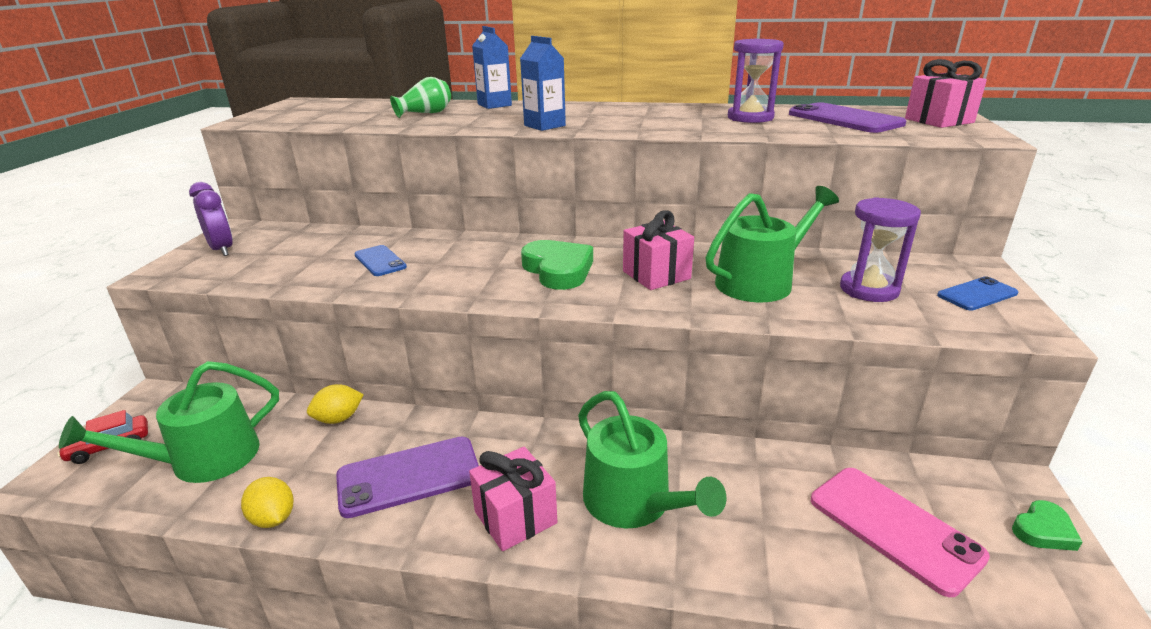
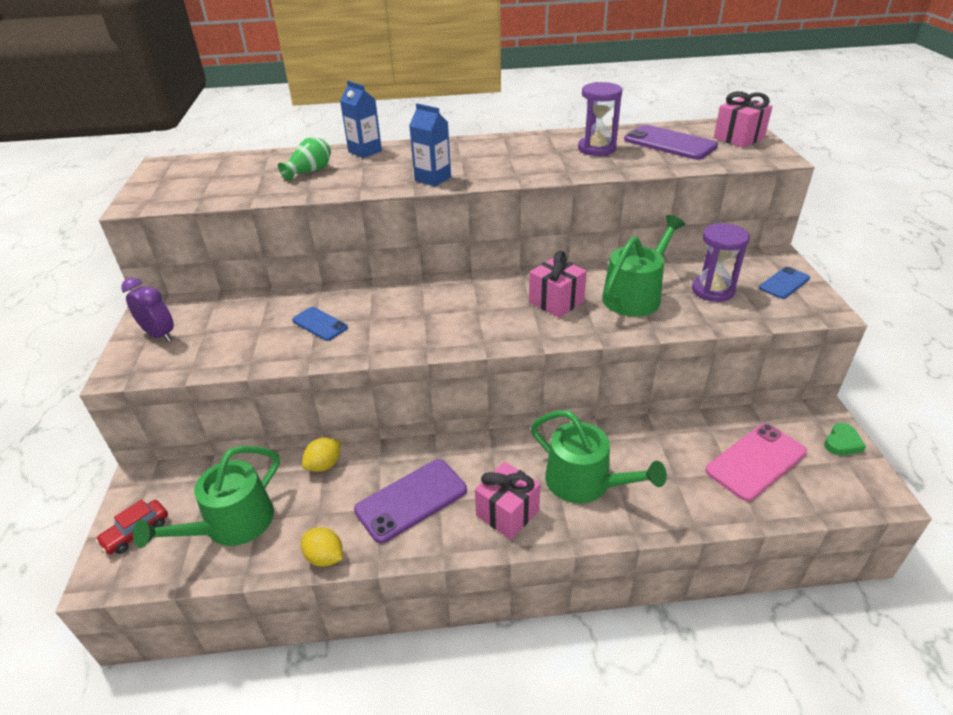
camera: 15 degrees left, 10 degrees up
(558, 270) = (477, 309): green heart -> none
(893, 528) = (756, 461): pink phone -> pink phone turned 75 degrees counterclockwise

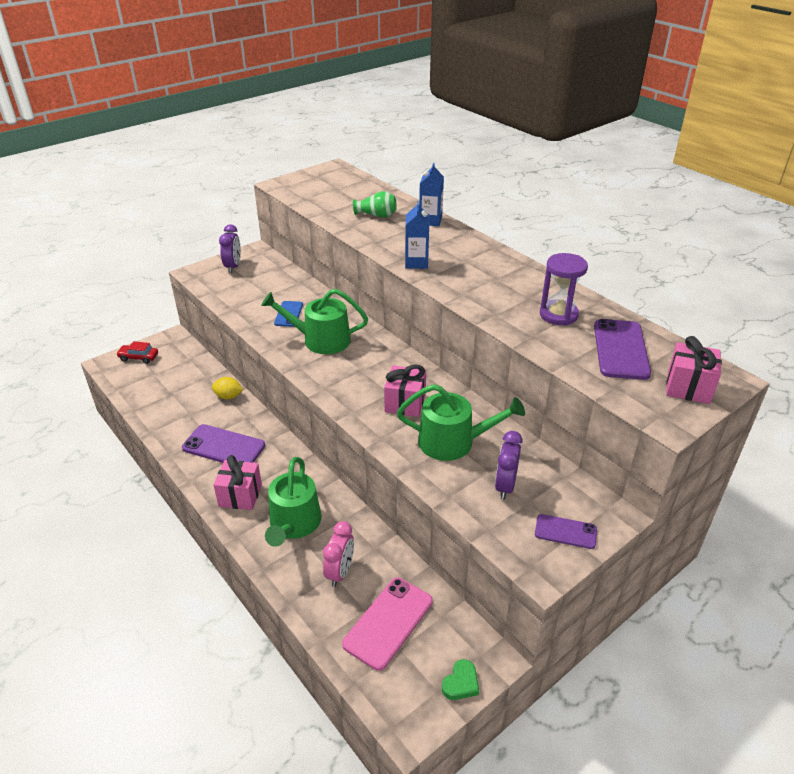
camera: 55 degrees right, 0 degrees up
(232, 524) = (162, 386): green watering can -> green watering can (320, 340)
(325, 557) = (160, 433): yellow lemon -> none
(674, 471) = (340, 572): none -> pink clock
(713, 290) = (505, 486): purple hourglass -> purple clock
(756, 461) = (388, 622): pink phone -> pink phone turned 75 degrees counterclockwise
(784, 283) = (565, 532): blue phone -> purple phone
(842, 442) = (461, 683): green heart -> green heart turned 60 degrees counterclockwise

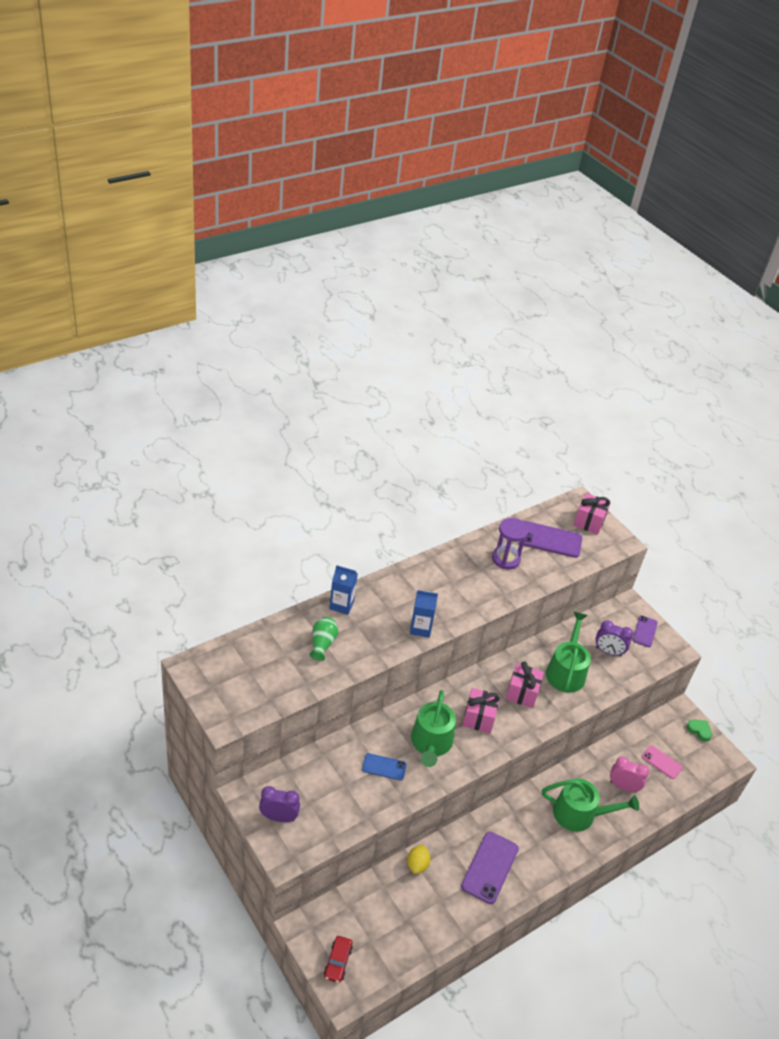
camera: 90 degrees left, 5 degrees up
(240, 495) = (549, 853): pink gift -> pink gift (479, 718)
(388, 622) = (661, 762): pink phone -> pink phone, size x0.59

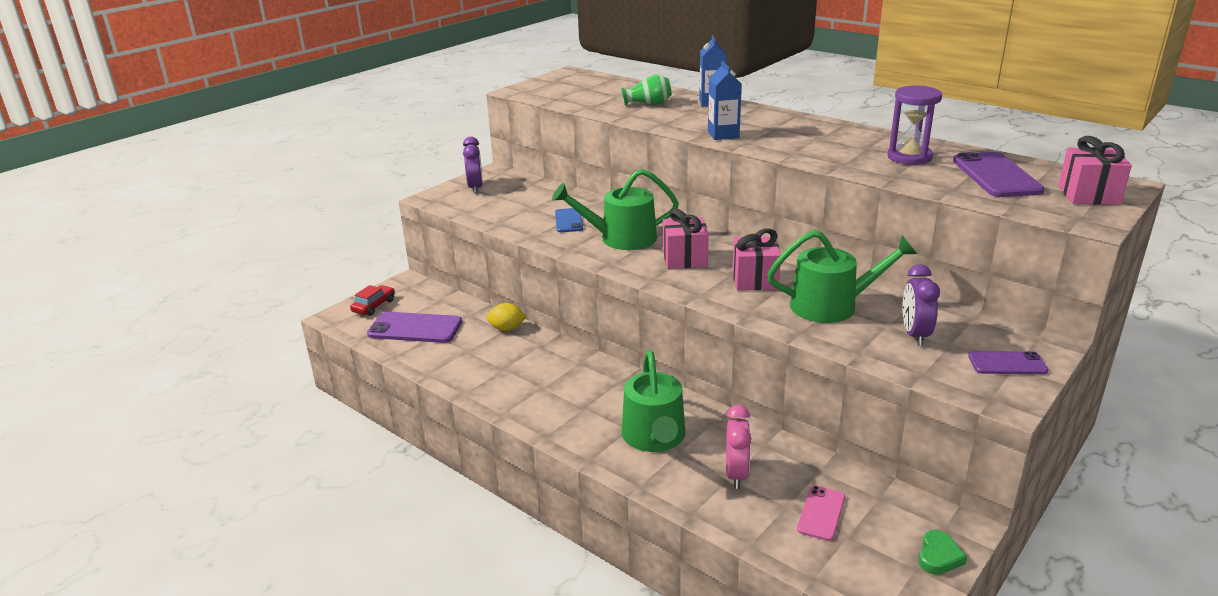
camera: 80 degrees right, 15 degrees down
(338, 962) = (374, 306): red car -> red car turned 120 degrees clockwise
(489, 867) = (527, 376): purple phone -> purple phone (415, 328)

